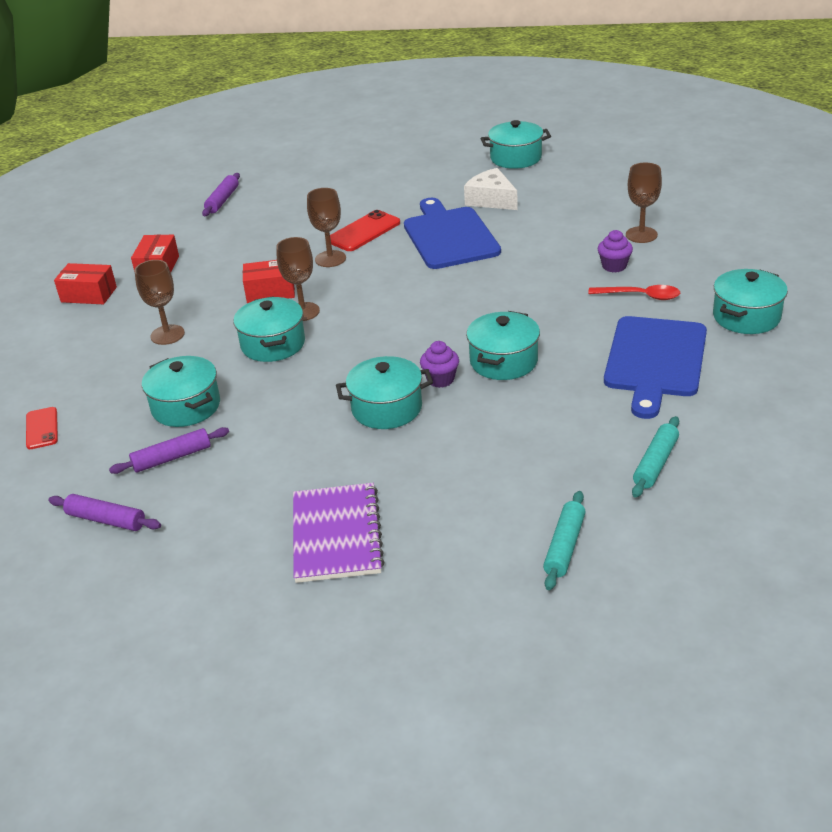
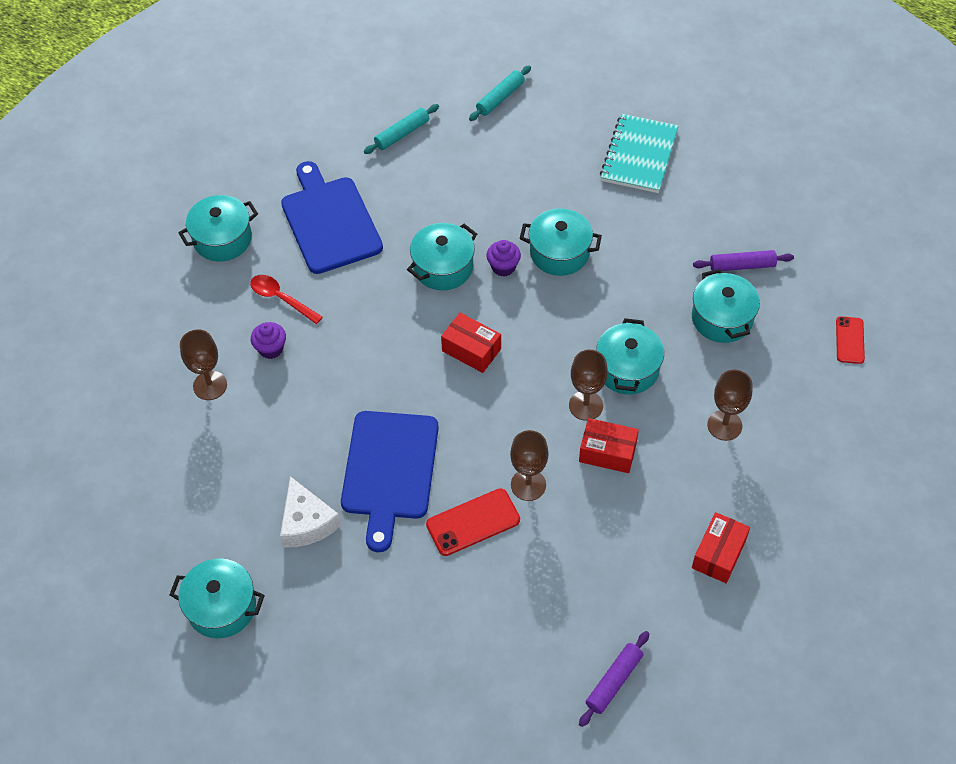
camera: 160 degrees left, 20 degrees up
(89, 294) = (801, 534): red box -> red box (471, 350)
(106, 520) = (798, 224): purple rolling pin -> none
(336, 535) = (639, 155): purple notebook -> turquoise notebook
(655, 361) = (329, 221): blue cutting board -> blue cutting board turned 60 degrees counterclockwise

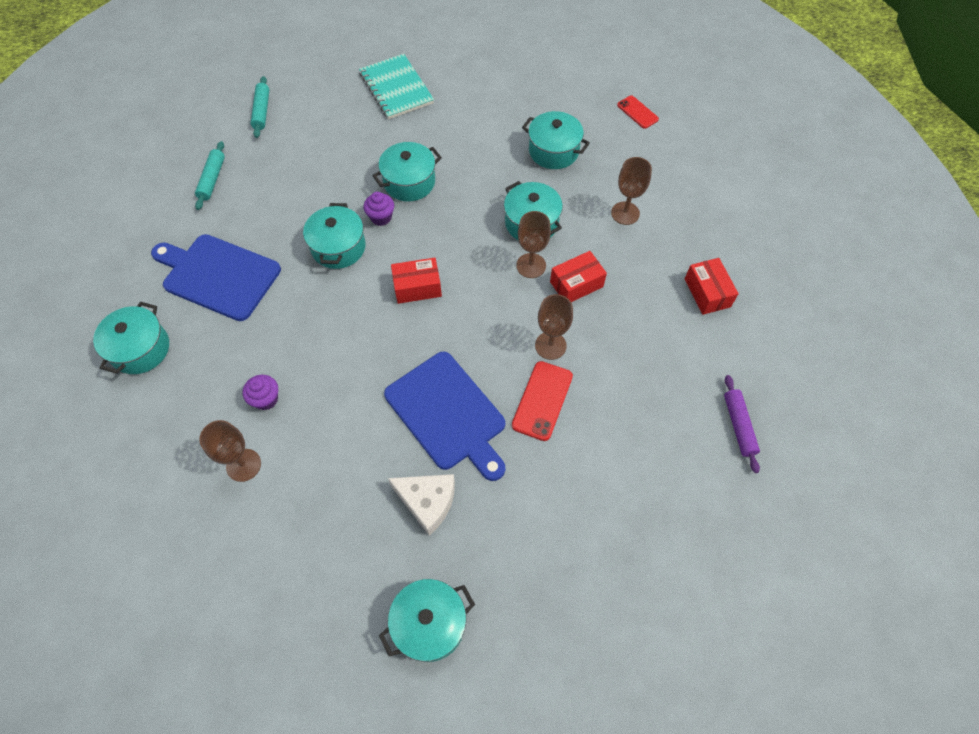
camera: 45 degrees left, 5 degrees up
(281, 299) = (236, 357): red spoon -> none
(742, 266) = (531, 112): purple rolling pin -> none

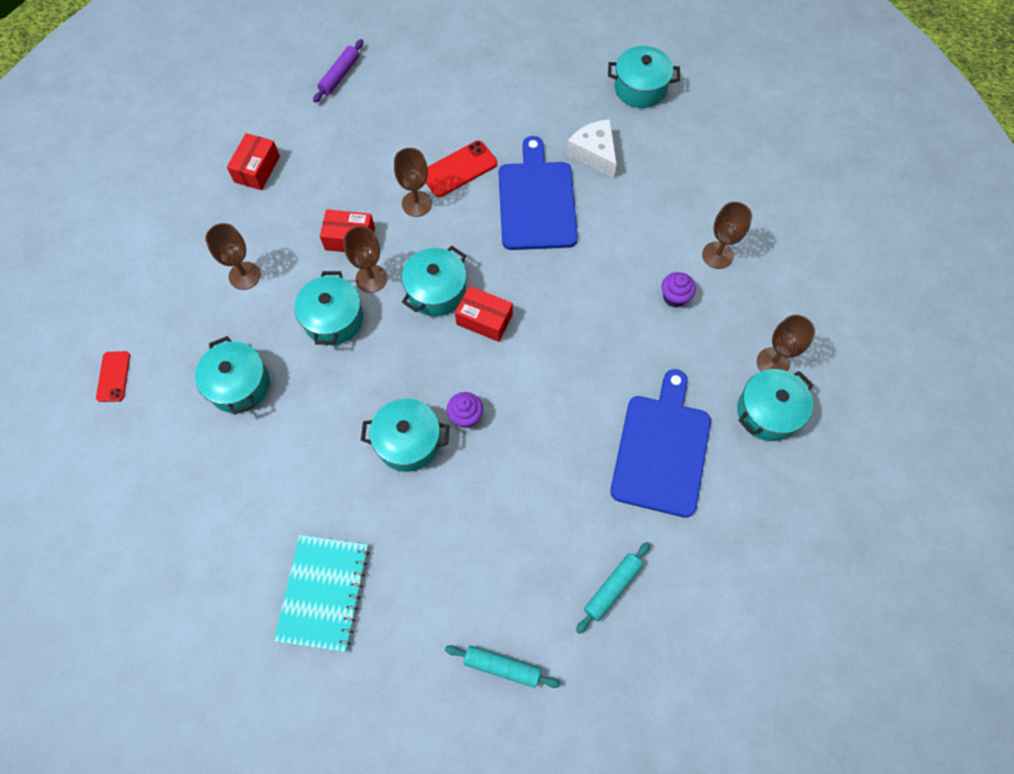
camera: 145 degrees left, 5 degrees up
(150, 392) = (773, 362): none -> brown goblet
(218, 275) = (662, 449): blue cutting board -> blue cutting board turned 135 degrees counterclockwise
(262, 111) = (502, 666): turquoise rolling pin -> turquoise rolling pin turned 75 degrees clockwise
(338, 247) = (528, 408): turquoise pot -> turquoise pot (436, 291)

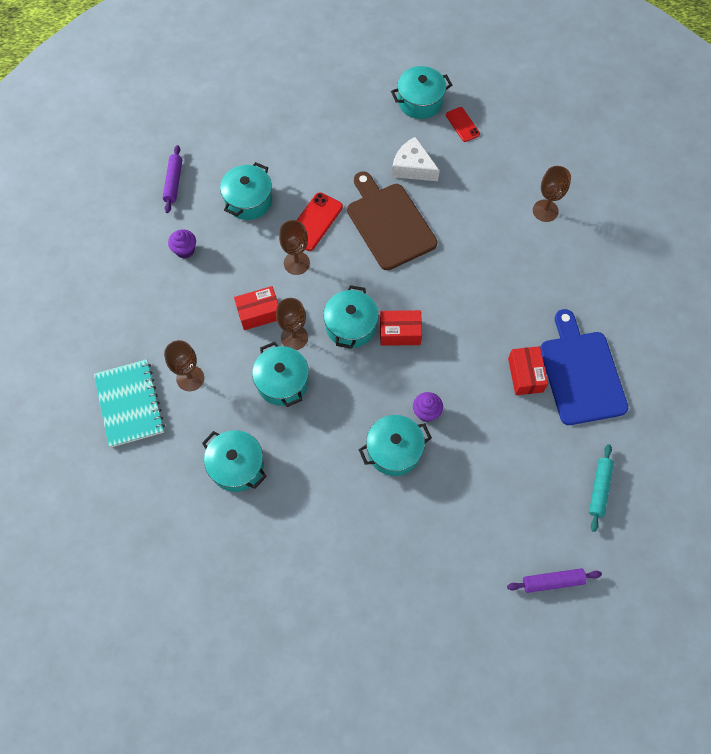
camera: 25 degrees left, 0 degrees up
(113, 376) = (129, 505): red phone -> red phone (462, 124)
(257, 169) = (149, 287): red box -> red box (525, 375)
(324, 592) = (394, 591): turquoise notebook -> turquoise notebook (130, 404)
(502, 666) = (552, 581): turquoise rolling pin -> purple rolling pin
(536, 201) = (389, 223): blue cutting board -> brown cutting board
(674, 297) = (531, 255): purple cupcake -> purple cupcake (185, 250)
(767, 412) = (640, 313): turquoise pot -> turquoise pot (248, 200)
(773, 362) = (625, 275): brown goblet -> none

